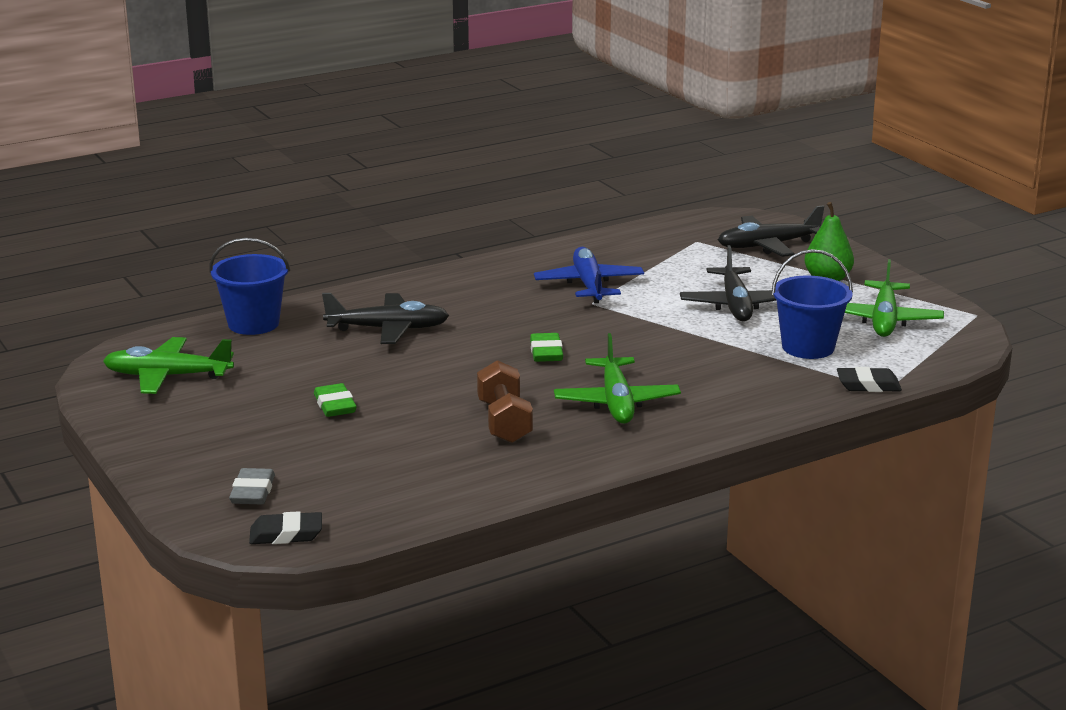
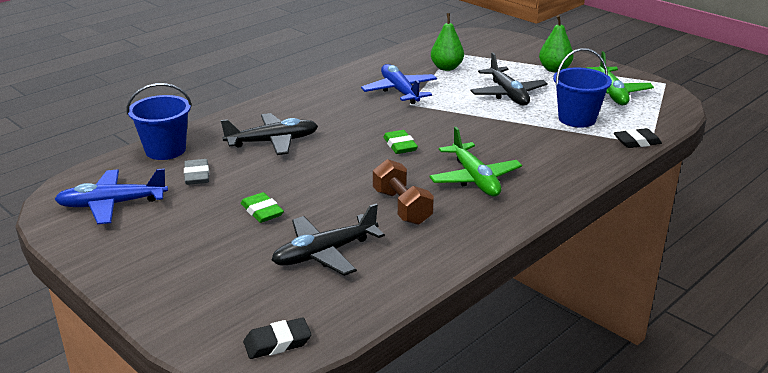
camera: 15 degrees left, 5 degrees up
(167, 376) = (112, 204): green plane -> blue plane
(253, 492) = (229, 304): grey eraser -> grey eraser (197, 175)
(674, 261) = (446, 68): none -> green pear
(768, 246) = (500, 51): black plane -> black plane (325, 253)

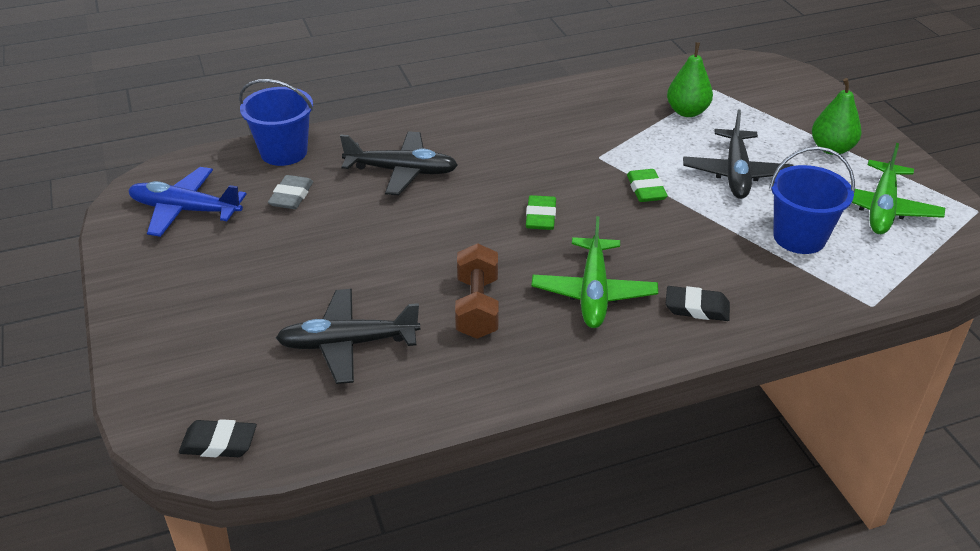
camera: 25 degrees right, 10 degrees up
(262, 211) = (323, 265): green eraser -> green eraser (646, 189)
(400, 91) = (601, 134): blue plane -> none
(637, 142) = (854, 297): black eraser -> black eraser (697, 308)

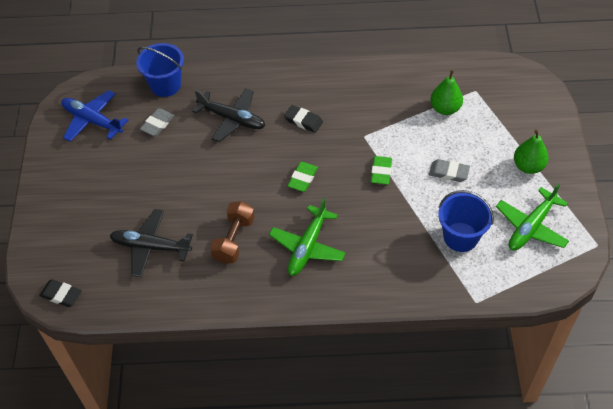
camera: 20 degrees right, 15 degrees up
(697, 308) = (364, 275): black eraser -> black eraser (303, 121)
(736, 173) = (449, 172): black plane -> grey eraser

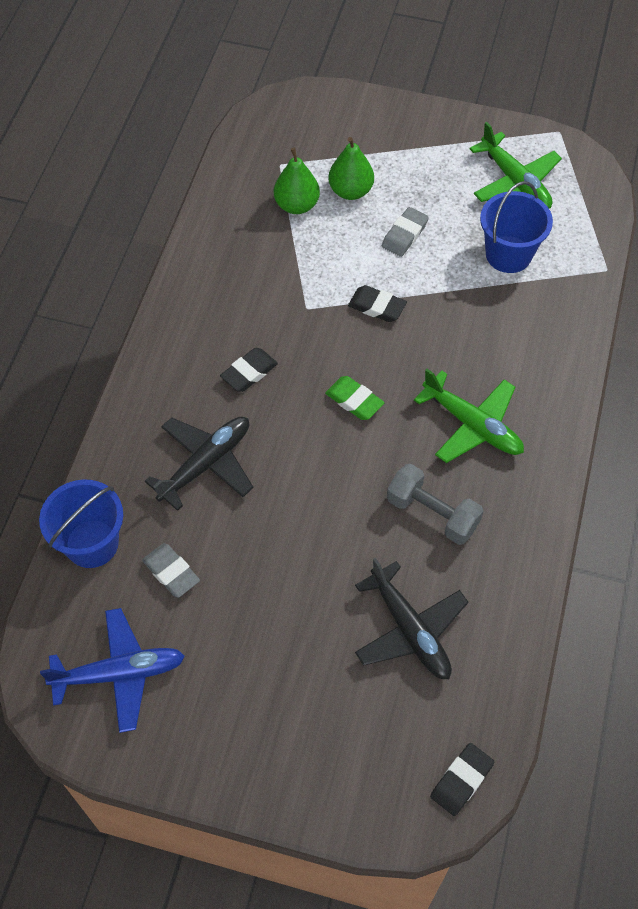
camera: 75 degrees left, 5 degrees up
(92, 120) = (119, 673): blue plane -> blue plane turned 150 degrees counterclockwise
(150, 246) = (410, 630): black plane -> black plane turned 60 degrees counterclockwise
(234, 239) = (432, 513): brown dumbbell -> grey dumbbell
(381, 172) = (377, 307): green eraser -> black eraser
(528, 166) = (424, 153): green pear -> green pear (350, 191)

